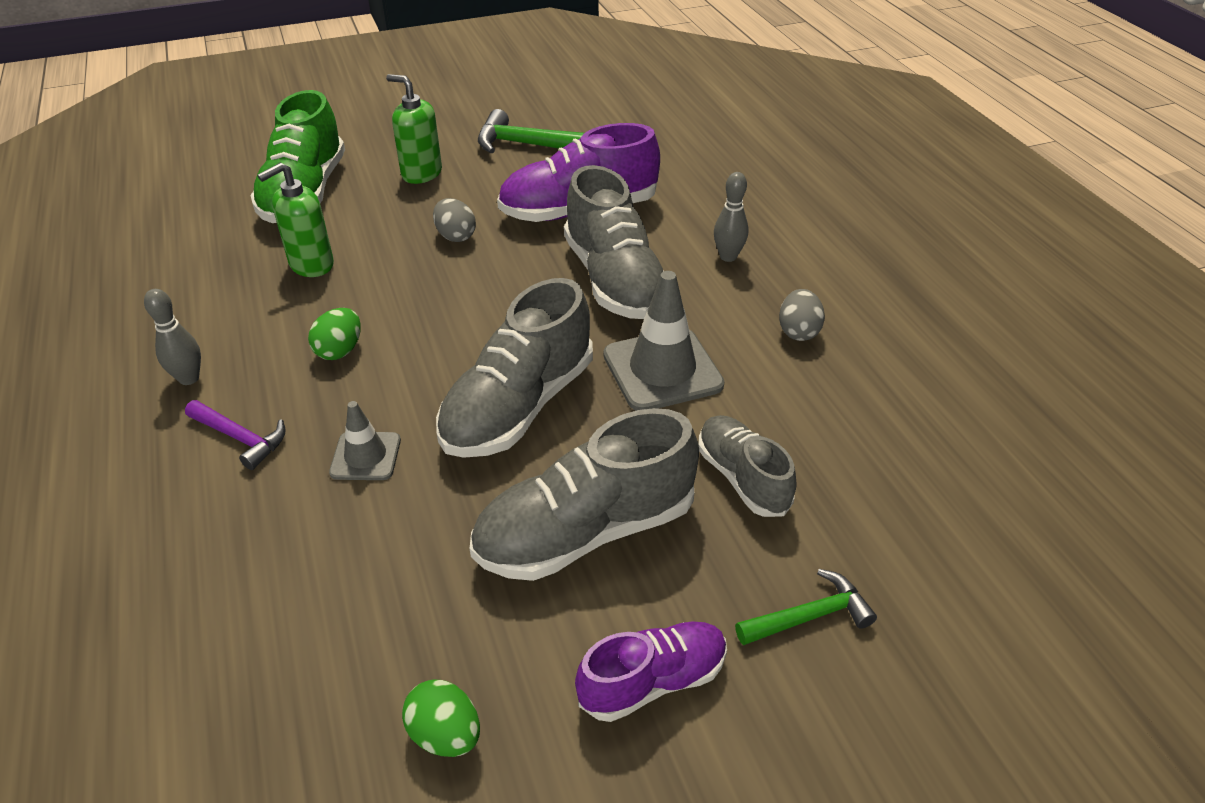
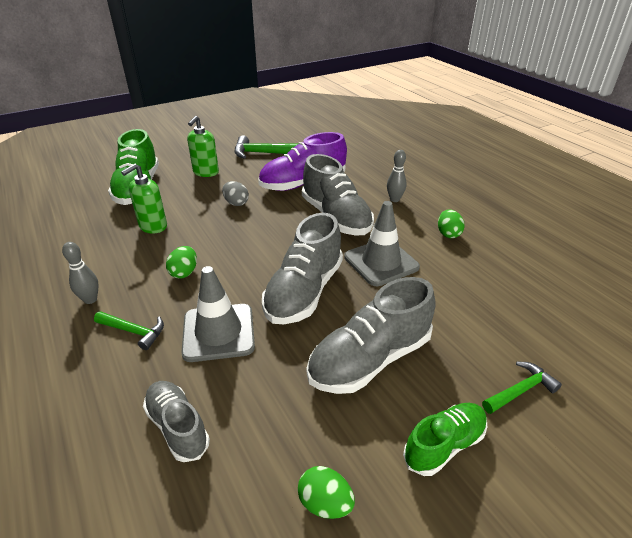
camera: 10 degrees left, 5 degrees down
(240, 438) = (133, 331): purple hammer -> green hammer
(365, 456) = (218, 332): grey traffic cone -> grey traffic cone, size x1.76
(421, 173) = (206, 172): green soap dispenser -> green soap dispenser turned 90 degrees counterclockwise
(653, 681) = (444, 445): purple shoe -> green shoe
(742, 478) = (449, 316): grey shoe -> grey shoe (177, 427)
(798, 331) = (448, 234): grey egg -> green egg

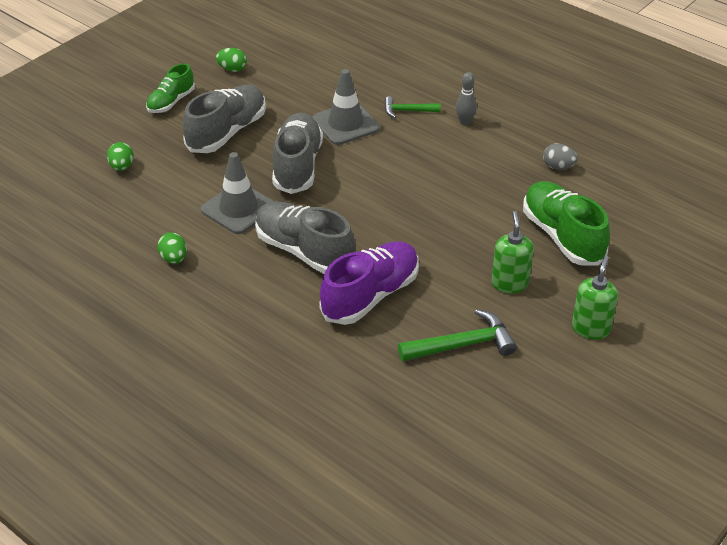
camera: 160 degrees right, 5 degrees up
(153, 226) = (488, 193): green soap dispenser -> green soap dispenser (590, 328)
(177, 427) = (331, 76): grey shoe -> none
(184, 272) = (412, 158): green egg -> green egg (122, 167)
(236, 203) = (429, 244): grey egg -> grey egg (558, 167)
(394, 199) = (243, 296): grey bowling pin -> none
(520, 391) = (120, 137): green hammer -> none

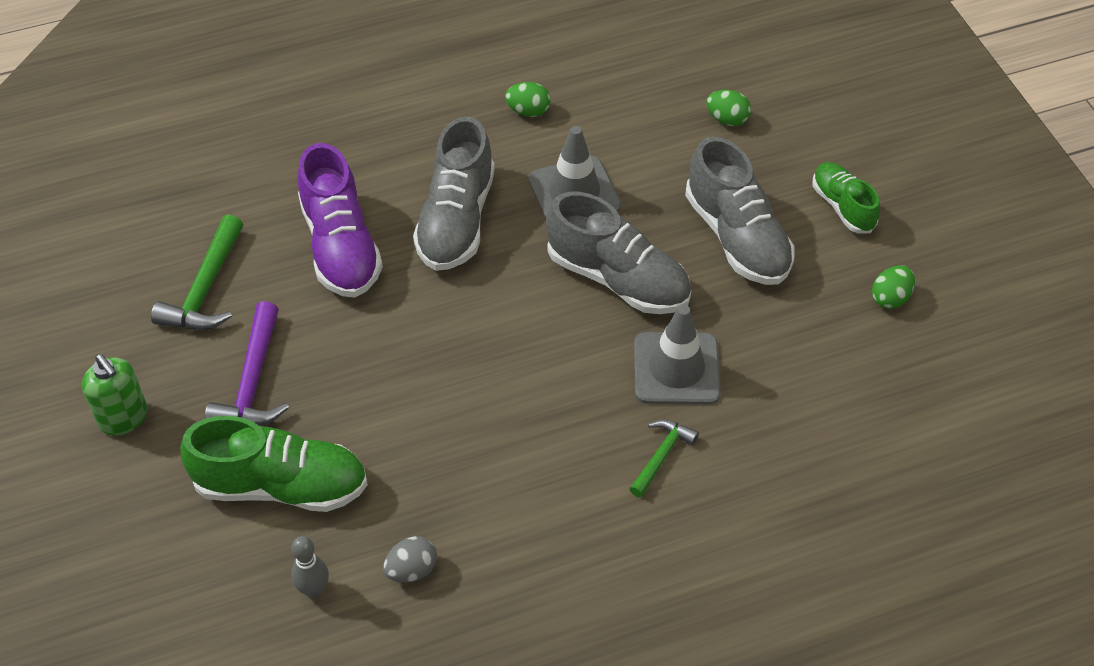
camera: 120 degrees right, 10 degrees up
(304, 251) = (456, 220): grey shoe -> grey shoe turned 120 degrees clockwise
(465, 122) = (590, 513): grey bowling pin -> grey bowling pin (314, 589)
(509, 283) = (252, 382): green soap dispenser -> purple hammer

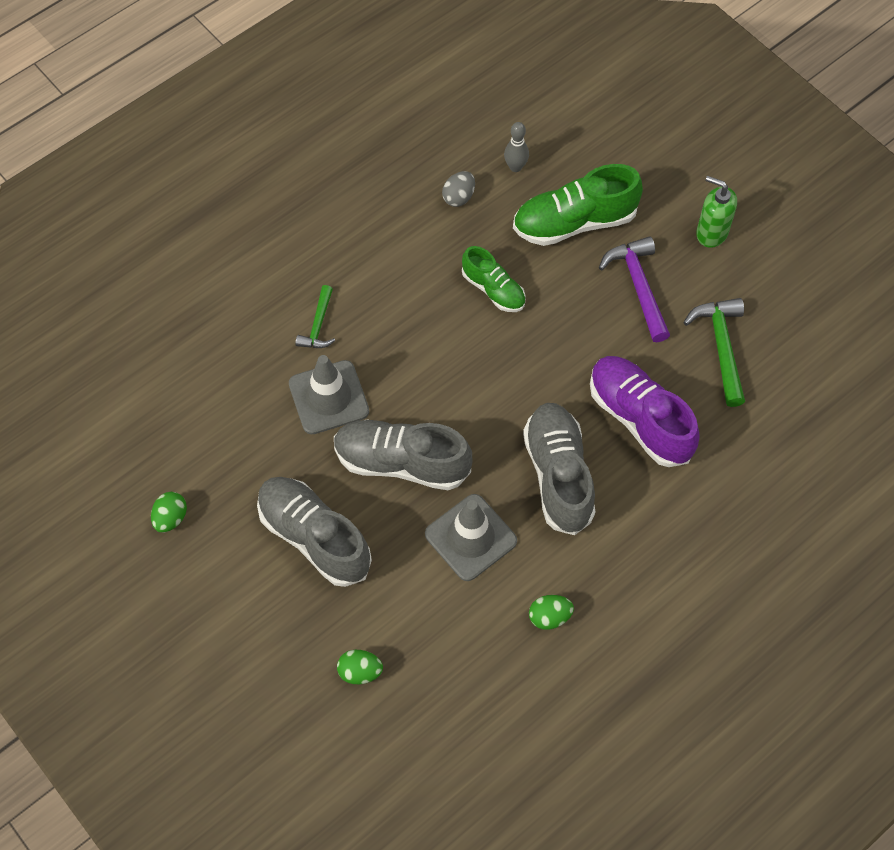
camera: 160 degrees right, 10 degrees up
(842, 206) = (229, 603): green shoe -> green shoe (493, 290)

